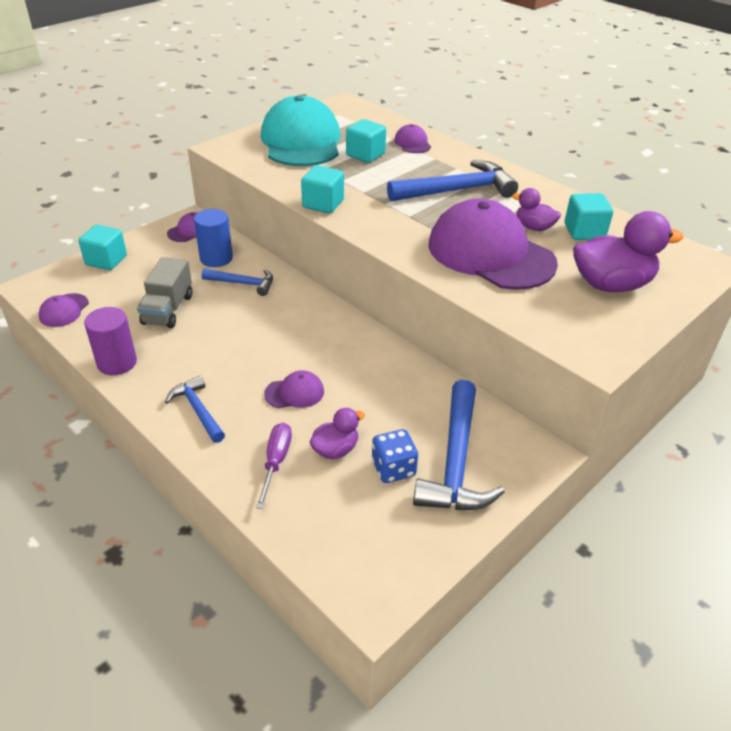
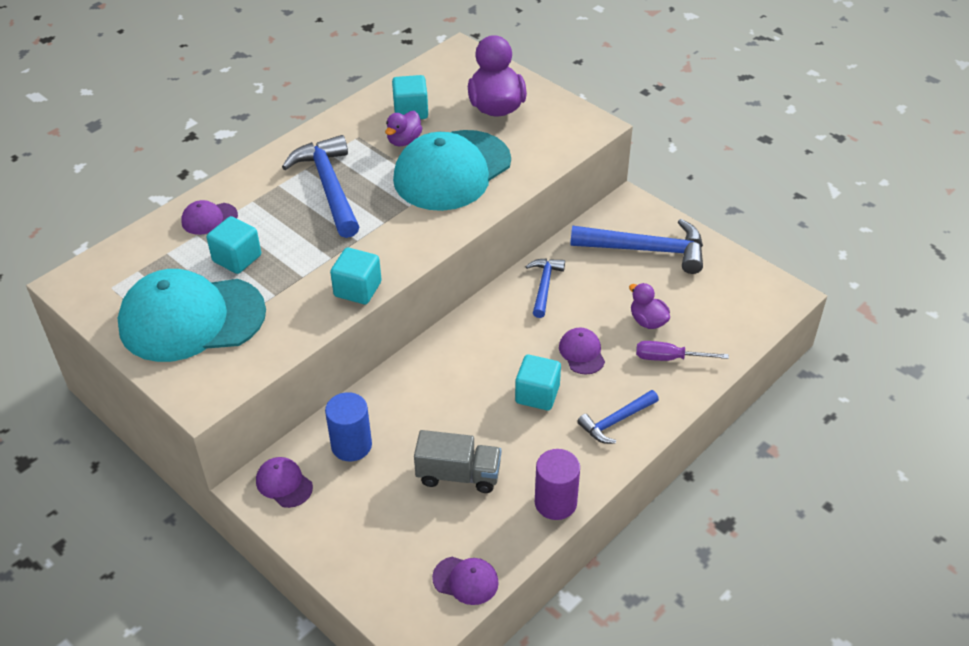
camera: 90 degrees left, 5 degrees up
(106, 260) = (354, 563): turquoise cube -> turquoise cube (537, 394)
(243, 283) = (405, 412): blue hammer -> blue hammer (544, 286)
(393, 468) = (661, 285): blue dice -> none
(490, 253) = (452, 171): purple cap -> turquoise cap

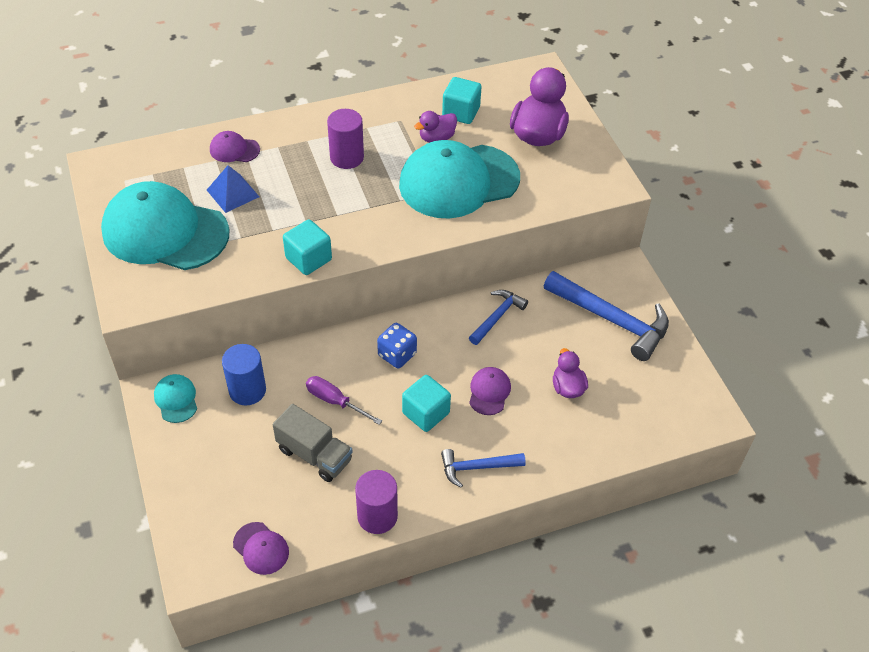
camera: 25 degrees right, 5 degrees up
(237, 258) = (233, 193): turquoise cube -> blue pyramid
(284, 484) = (176, 399): purple cap -> turquoise cap
(329, 187) = (347, 157): blue hammer -> purple cylinder
(475, 355) = (397, 355): none -> blue dice
(669, 358) = (563, 430): purple screwdriver -> purple screwdriver (335, 401)

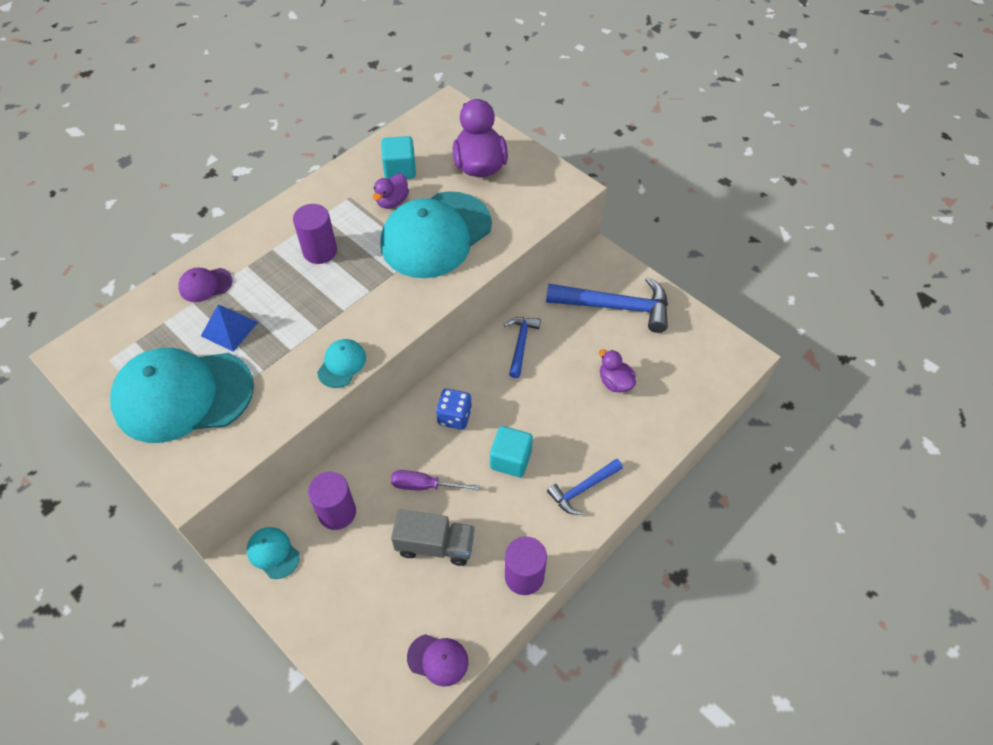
camera: 25 degrees left, 5 degrees up
(247, 390) = (337, 512): blue cylinder -> purple cylinder
(308, 259) = (342, 364): turquoise cube -> turquoise cap
(489, 392) = (553, 415): purple cap -> none

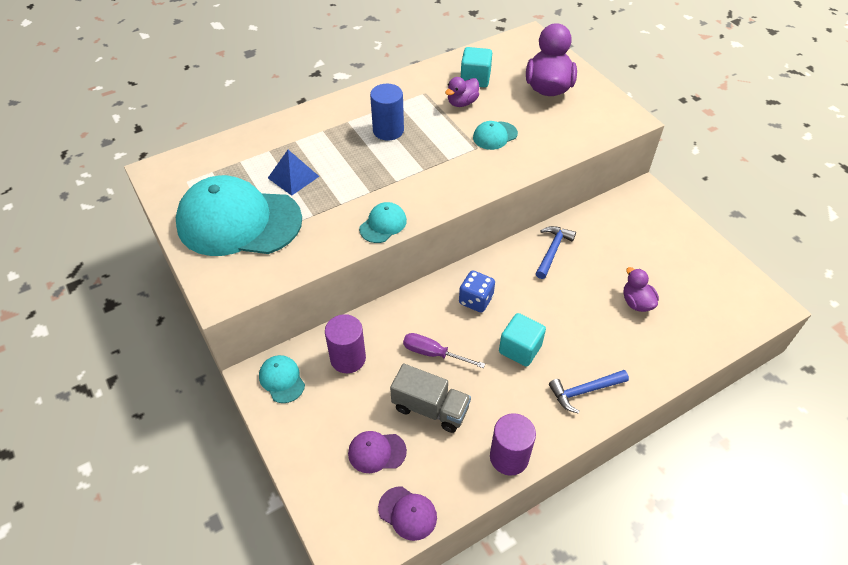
camera: 15 degrees right, 5 degrees down
(205, 285) = (283, 139): purple cap -> purple cap (376, 452)
(320, 251) = (388, 130): purple cylinder -> blue cylinder
(436, 235) = (495, 136): turquoise cap -> turquoise cap, size x0.42
(615, 307) = (651, 237): blue hammer -> none

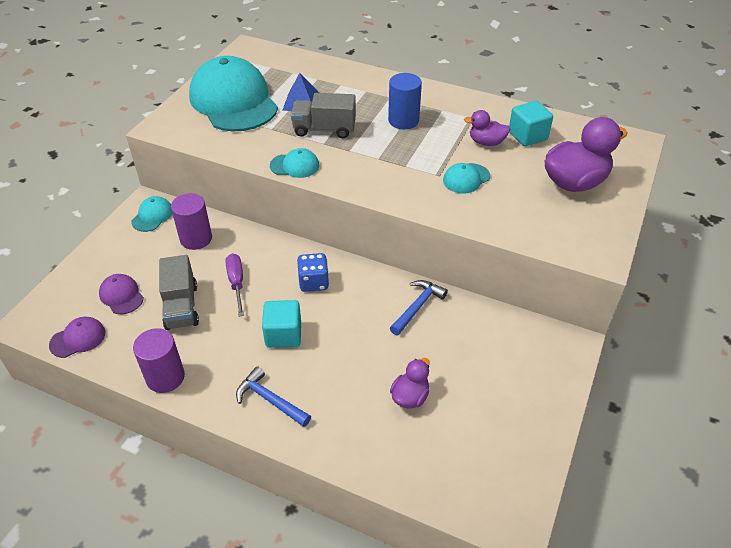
camera: 55 degrees right, 5 degrees down
(350, 182) = (324, 129): none -> grey truck
(407, 513) = (78, 339): purple cap -> purple cap turned 120 degrees counterclockwise
(495, 136) = (466, 178): turquoise cap -> turquoise cap turned 60 degrees counterclockwise
(552, 251) = (417, 307): blue hammer -> blue hammer turned 45 degrees counterclockwise

